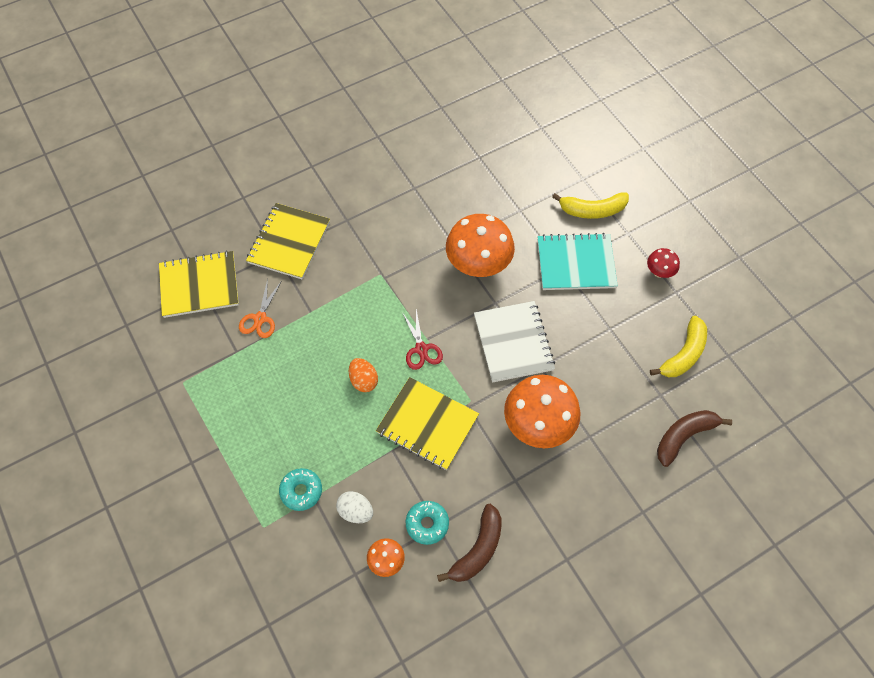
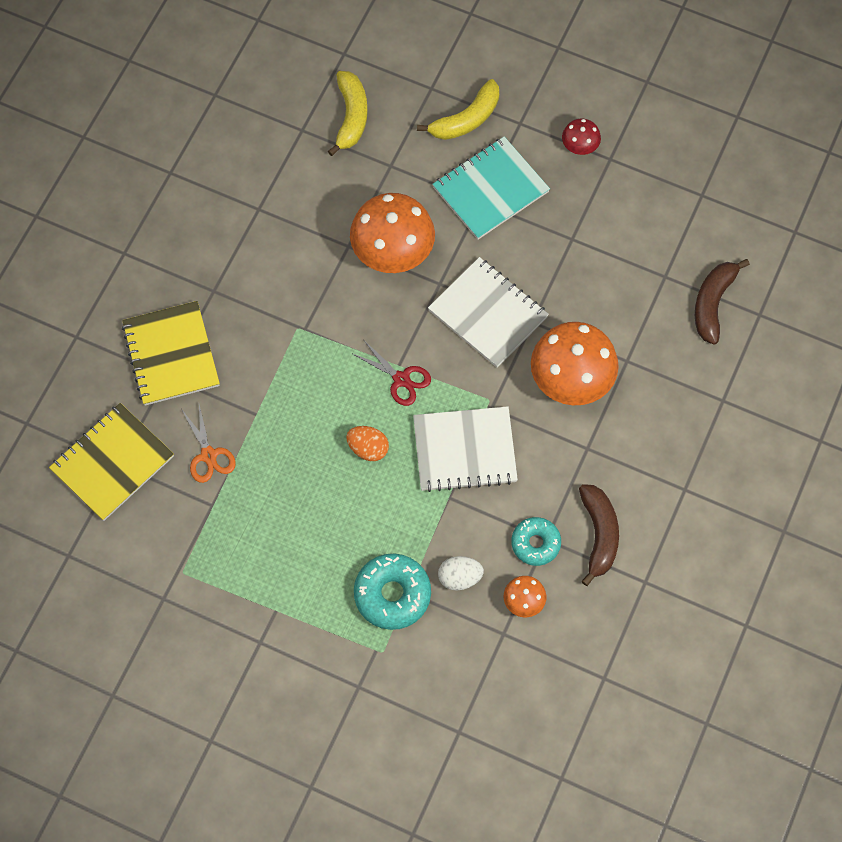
camera: 35 degrees left, 5 degrees up
(301, 491) = (392, 594): turquoise donut -> turquoise donut, size x1.53
(427, 424) = (464, 450): yellow notebook -> white notebook
(683, 354) = (659, 220): yellow banana -> yellow banana (351, 116)

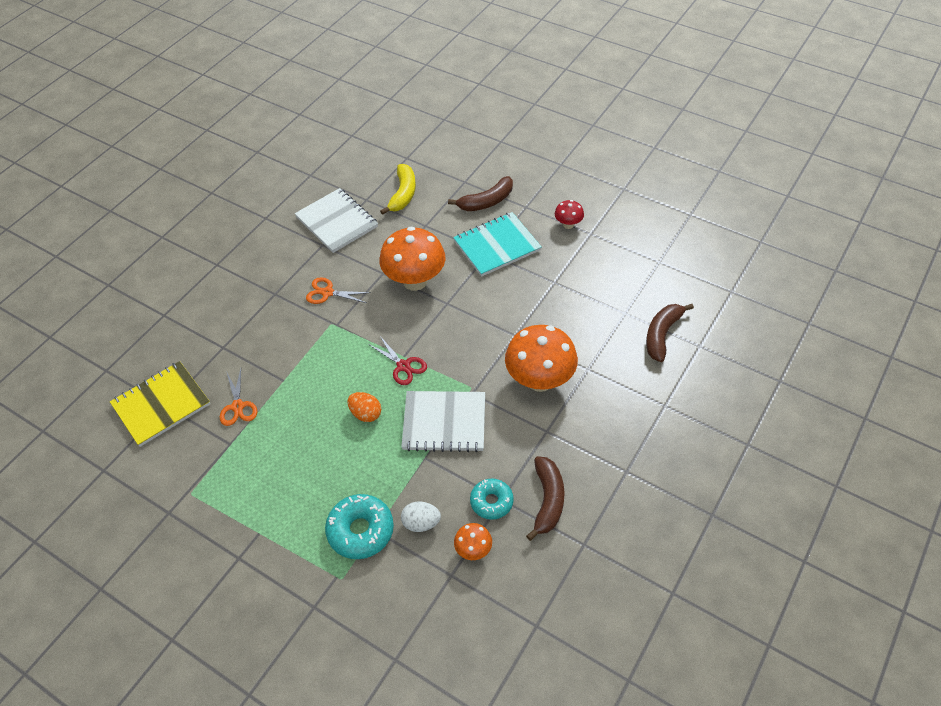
camera: 10 degrees right, 15 degrees down
(171, 355) = (230, 333): yellow notebook -> none
(282, 282) = (327, 293): none -> orange scissors
(466, 119) = (486, 201): yellow banana -> brown banana
(488, 314) = (480, 326): white notebook -> white notebook (337, 222)

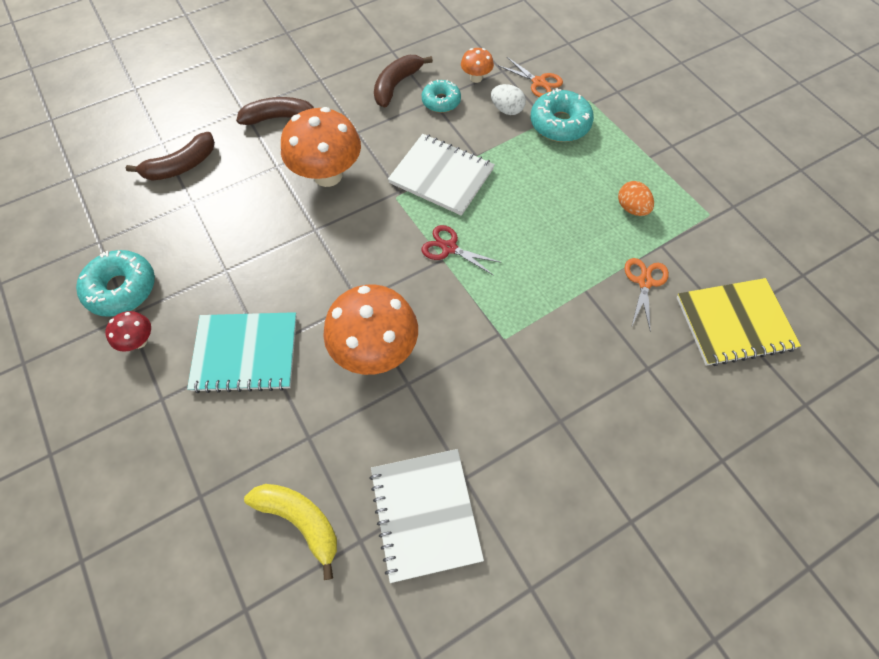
camera: 155 degrees left, 10 degrees up
(327, 293) = (491, 387): orange scissors -> orange scissors (538, 82)
(366, 414) = (511, 216): orange egg -> orange egg (631, 208)
(403, 194) = (300, 520): yellow banana -> yellow banana turned 90 degrees clockwise
(403, 366) = (449, 248): red scissors -> red scissors turned 45 degrees counterclockwise
(486, 201) = (201, 437): brown banana -> brown banana (280, 118)
(610, 243) = (122, 289): none -> turquoise donut

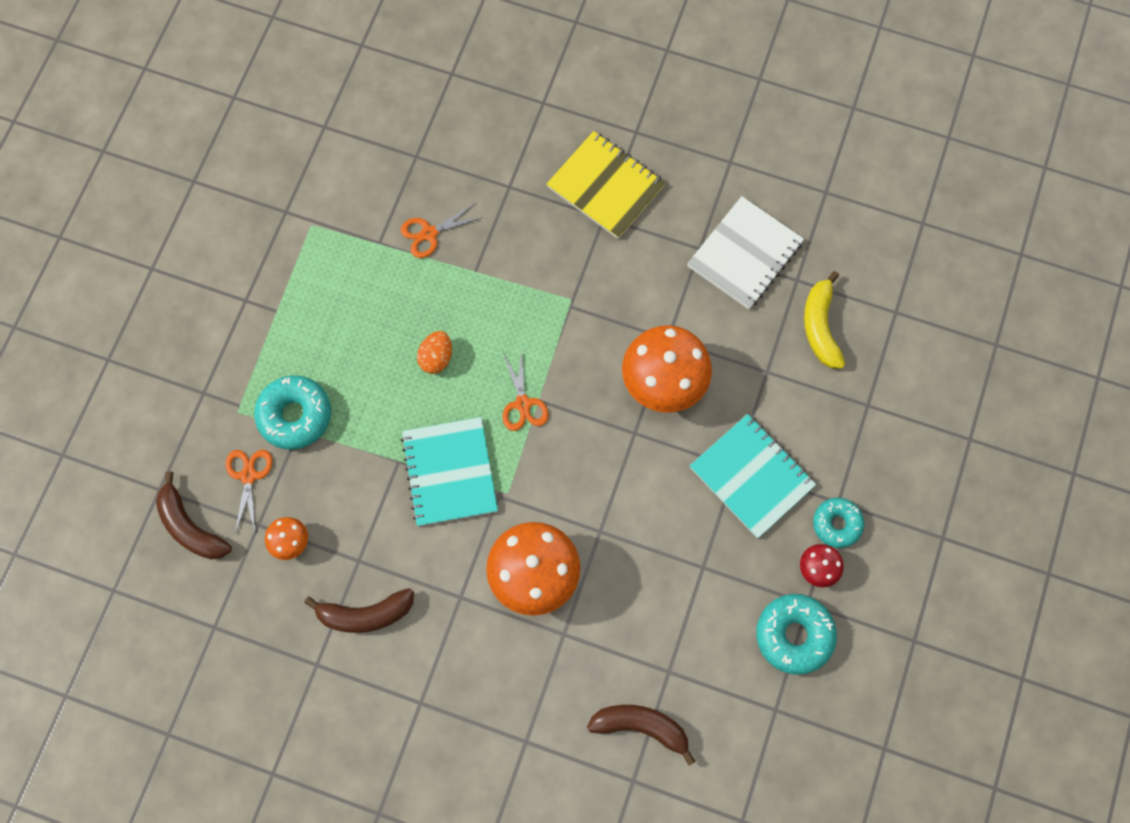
camera: 130 degrees left, 10 degrees up
(280, 118) = (505, 690): brown banana -> brown banana (190, 527)
(441, 101) = (353, 550): turquoise donut -> turquoise donut (836, 524)
(441, 176) = (450, 472): white notebook -> turquoise notebook
(449, 248) = (523, 404): red scissors -> orange scissors
(506, 110) = (314, 478): white egg -> none
(631, 208) = (355, 289): orange egg -> orange egg (436, 358)
(734, 323) = (416, 151): yellow notebook -> yellow notebook (605, 186)

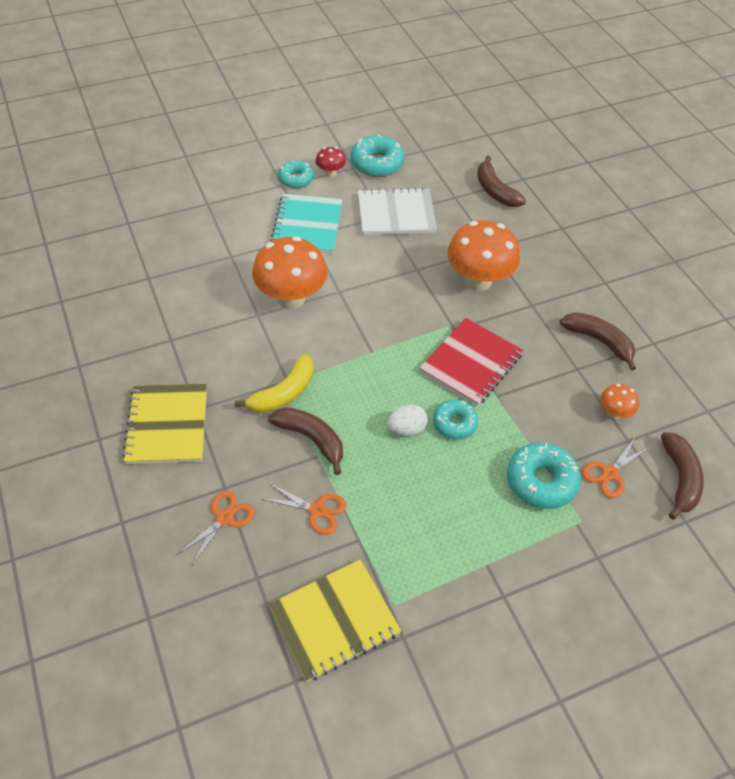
camera: 135 degrees left, 20 degrees down
(338, 179) = (334, 620): none -> yellow notebook
(406, 400) = (454, 423): none -> turquoise donut
(436, 358) = (406, 429): orange egg -> white egg
(450, 472) = (471, 363): turquoise notebook -> red notebook
(495, 279) = (311, 439): none -> brown banana
(523, 404) = (384, 358): orange scissors -> orange scissors (224, 518)
(745, 254) = (153, 314): white notebook -> white notebook (396, 214)
(820, 327) = (173, 249): yellow banana -> yellow banana (284, 393)

